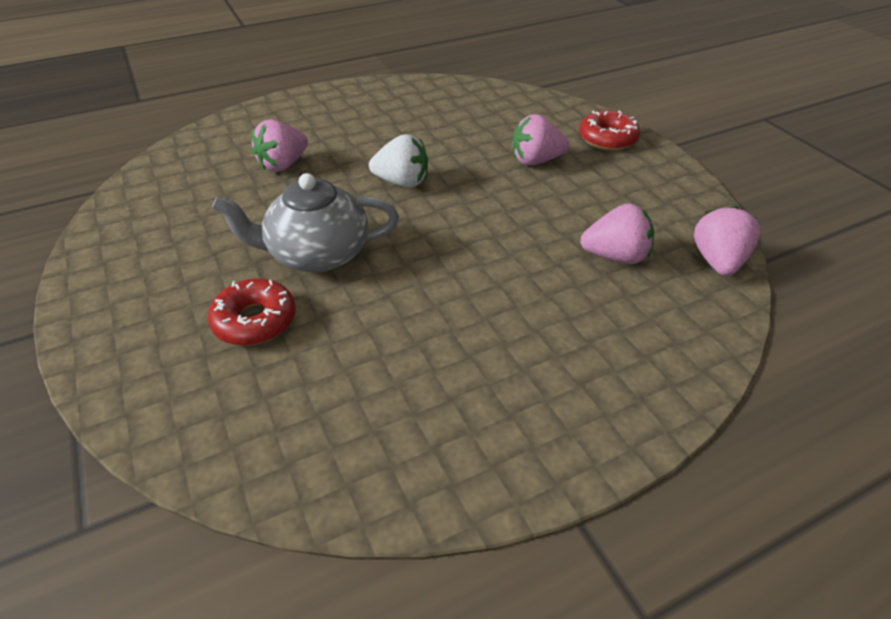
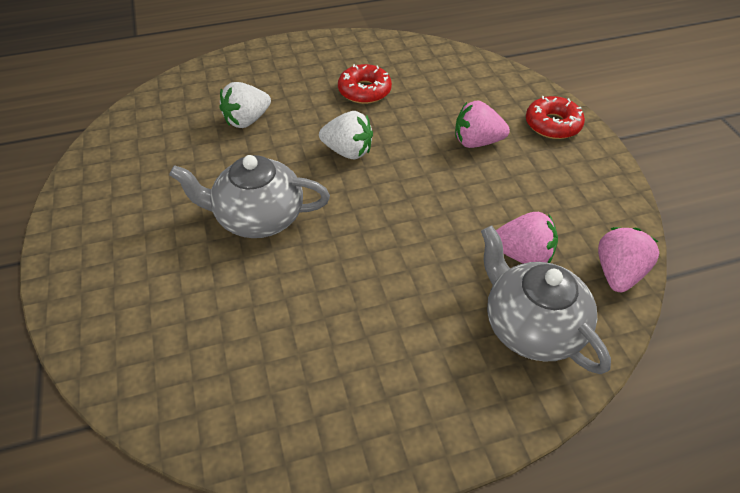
camera: 10 degrees right, 5 degrees up
(255, 320) = (194, 276): red donut -> red donut (364, 91)
(283, 164) = (247, 120): pink strawberry -> white strawberry
(646, 322) = (531, 326): none -> grey teapot

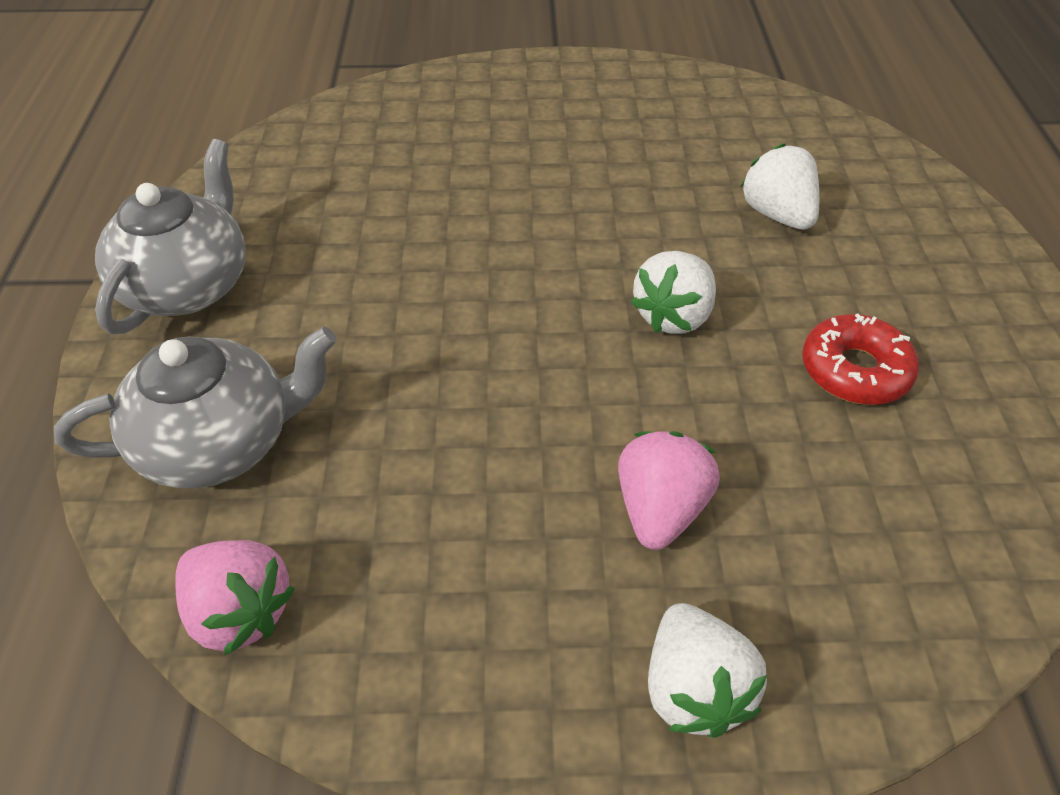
camera: 105 degrees right, 0 degrees up
(258, 217) = (554, 205): grey teapot -> grey teapot (188, 285)
(522, 255) = (350, 481): pink strawberry -> none
(552, 124) = (693, 689): red donut -> white strawberry

